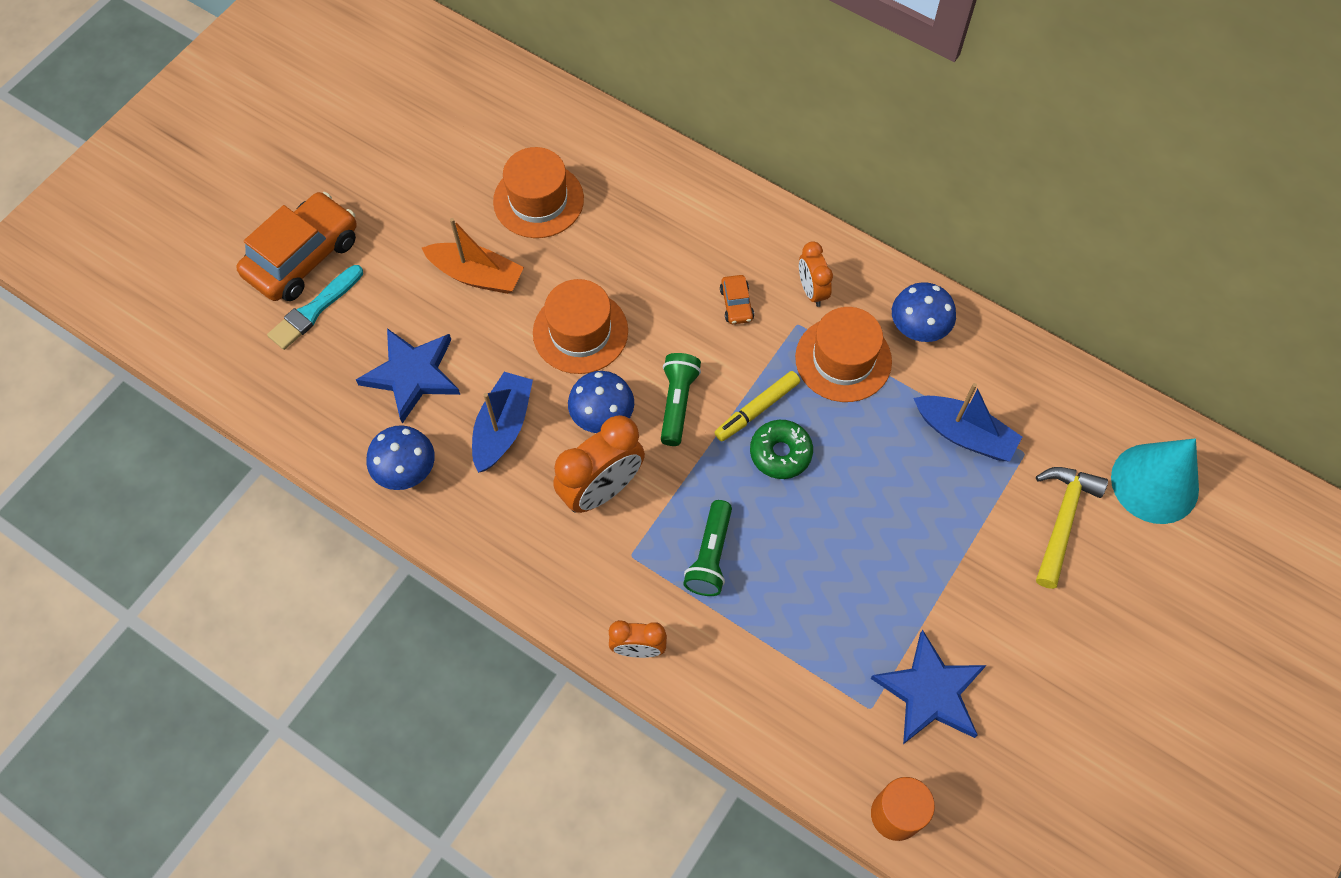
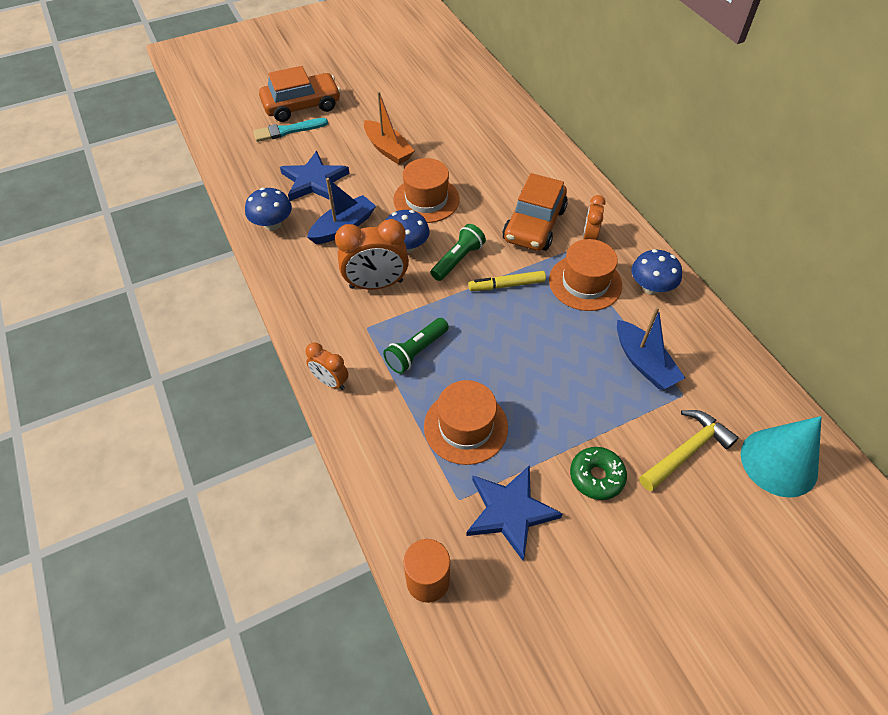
camera: 30 degrees right, 10 degrees down
(538, 200) = (451, 128): orange hat -> orange hat (465, 426)
(736, 304) = (534, 224): orange car -> orange car, size x2.30
(780, 453) = (505, 316): green donut -> green donut (596, 477)

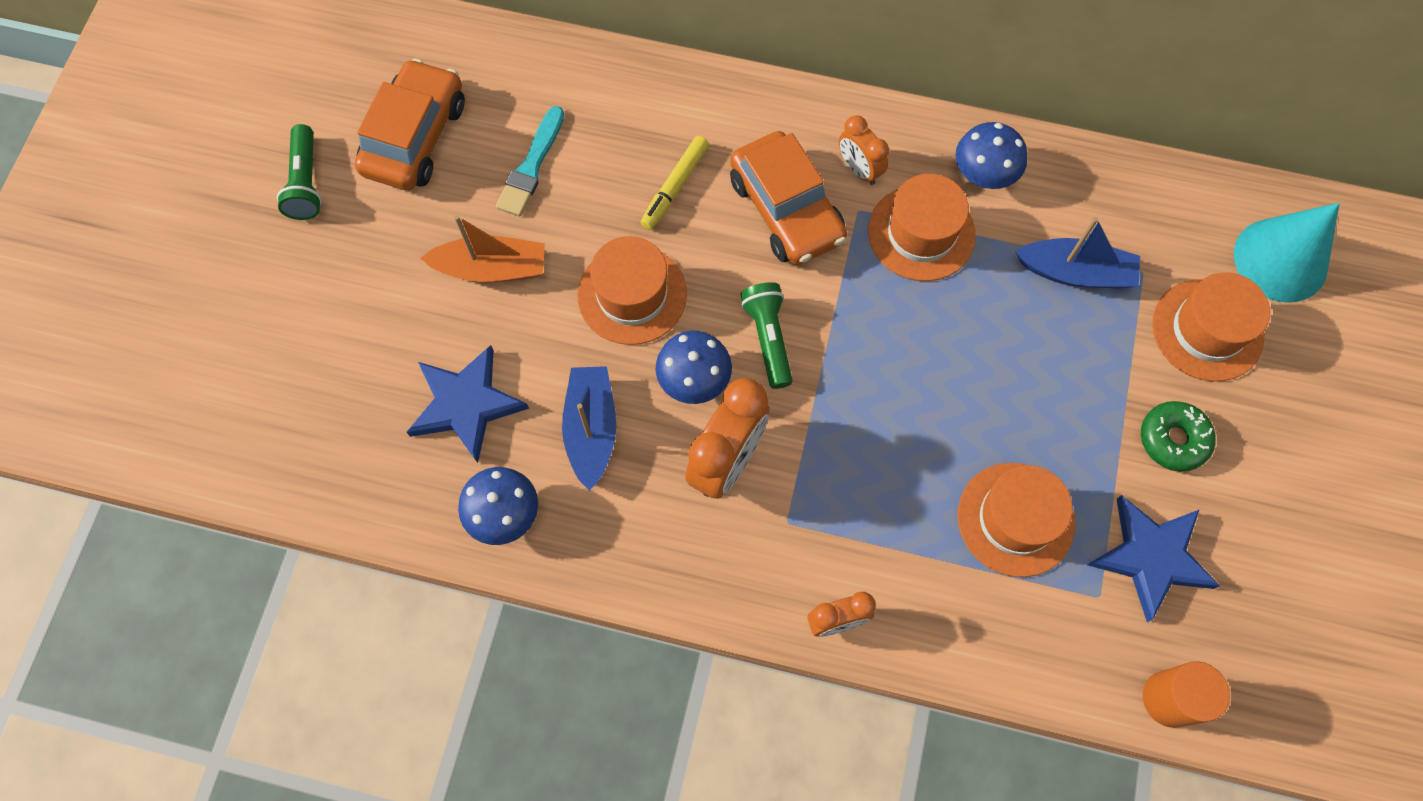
camera: 50 degrees left, 15 degrees up
(287, 131) = (323, 367): turquoise brush -> turquoise brush (531, 166)
(302, 106) = (285, 311): orange car -> orange car (415, 137)
(416, 352) = (871, 493): green flashlight -> green flashlight (306, 182)
(506, 285) = (854, 317): yellow marker -> yellow marker (675, 187)
(686, 451) = (1207, 330): yellow hammer -> orange hat

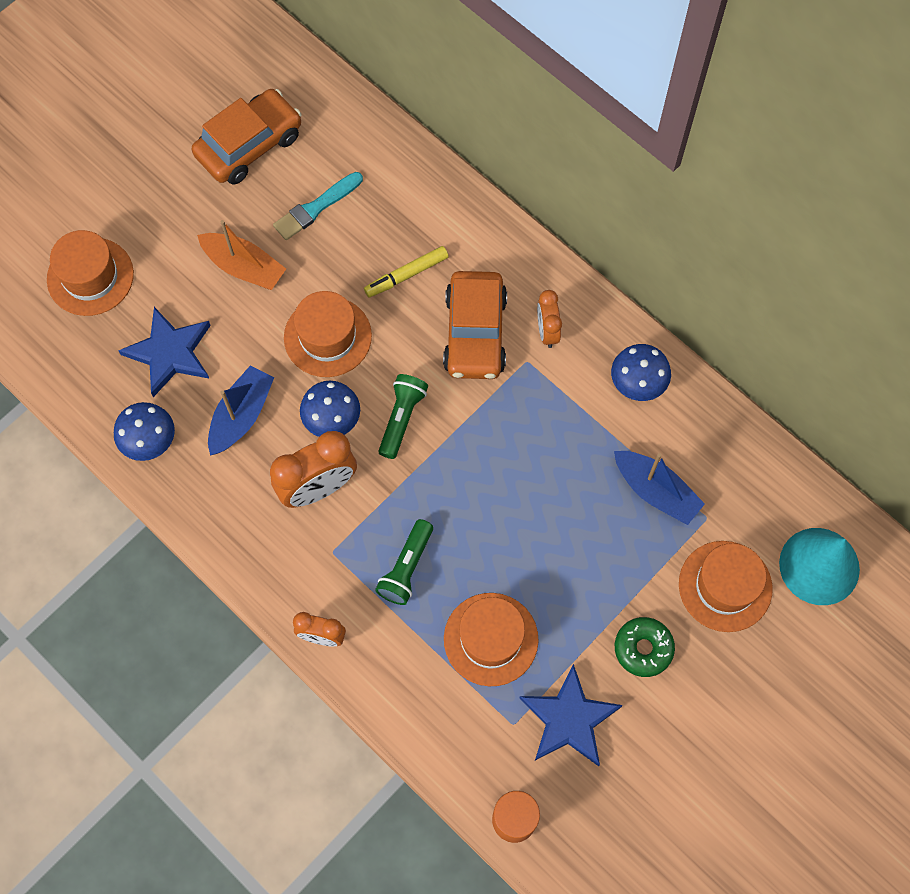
camera: 30 degrees right, 0 degrees up
(306, 182) = (157, 140): green flashlight -> green flashlight (406, 568)
(921, 233) = (561, 402): orange hat -> orange hat (90, 276)

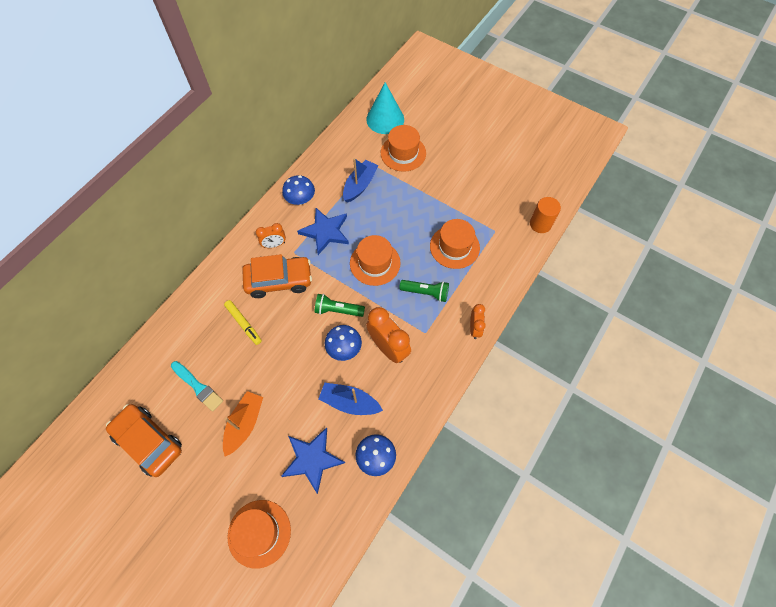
camera: 100 degrees left, 5 degrees down
(327, 337) = (290, 361): orange hat -> orange hat (375, 263)
(569, 719) = (485, 208): blue star -> blue star (325, 232)
(643, 648) = (442, 182): green donut -> none

